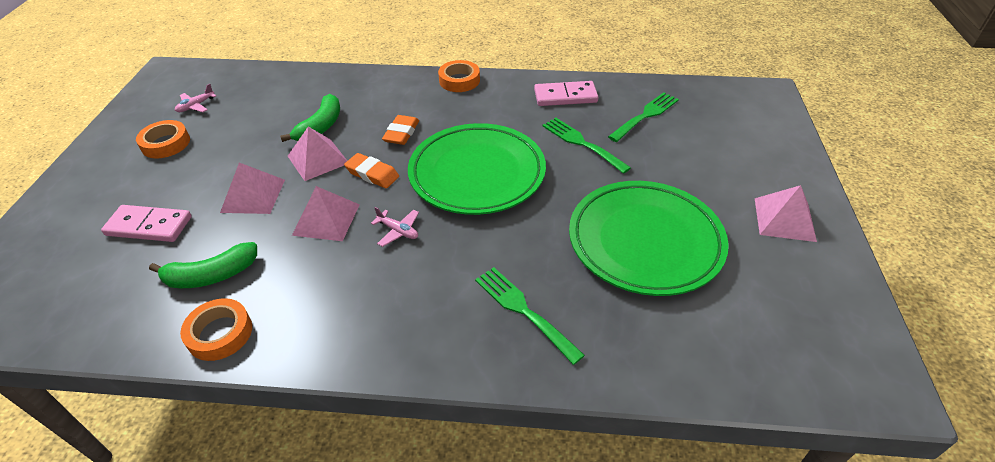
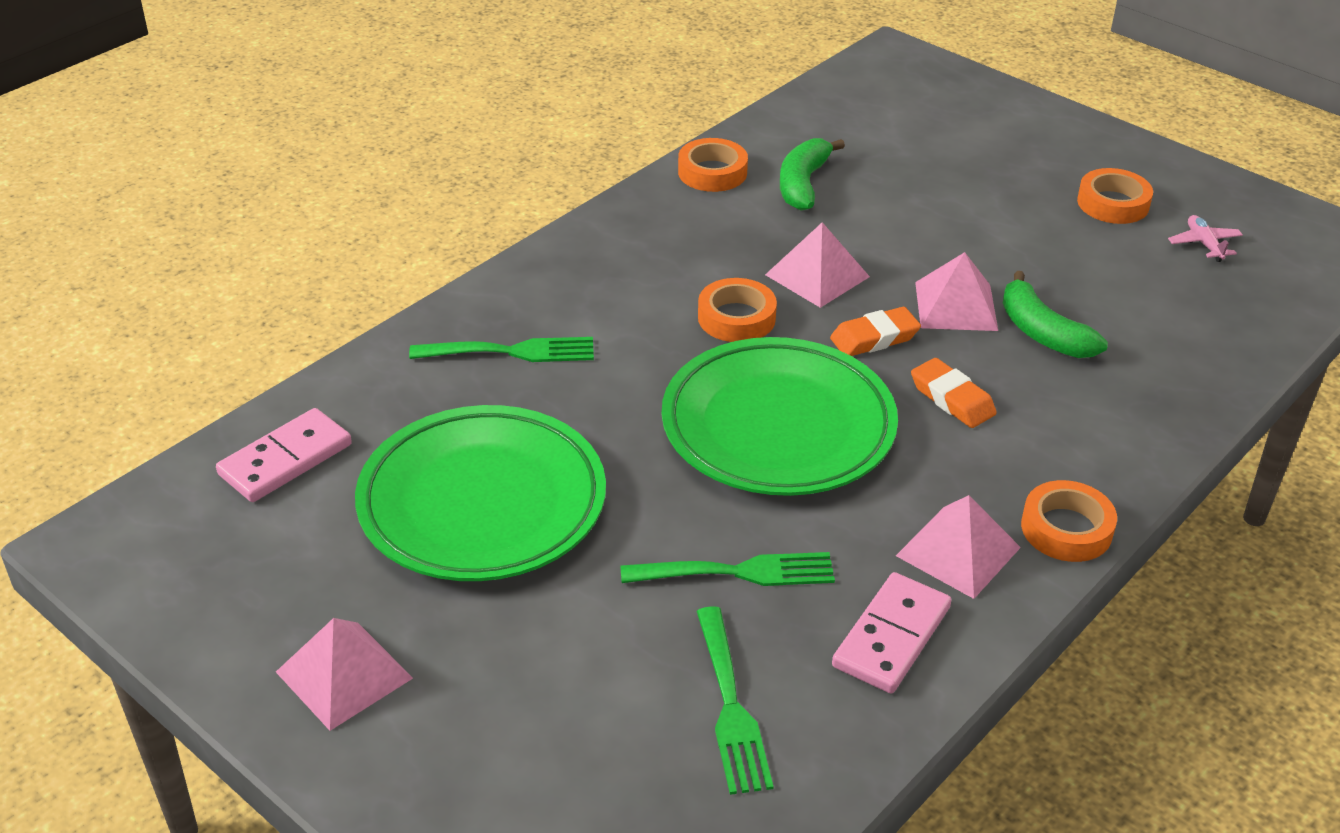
camera: 125 degrees right, 5 degrees down
(149, 226) = (933, 164): pink domino -> pink domino (285, 460)
(253, 195) = (922, 239): pink pyramid -> pink pyramid (958, 551)
(398, 231) = (736, 318): pink plane -> orange tape

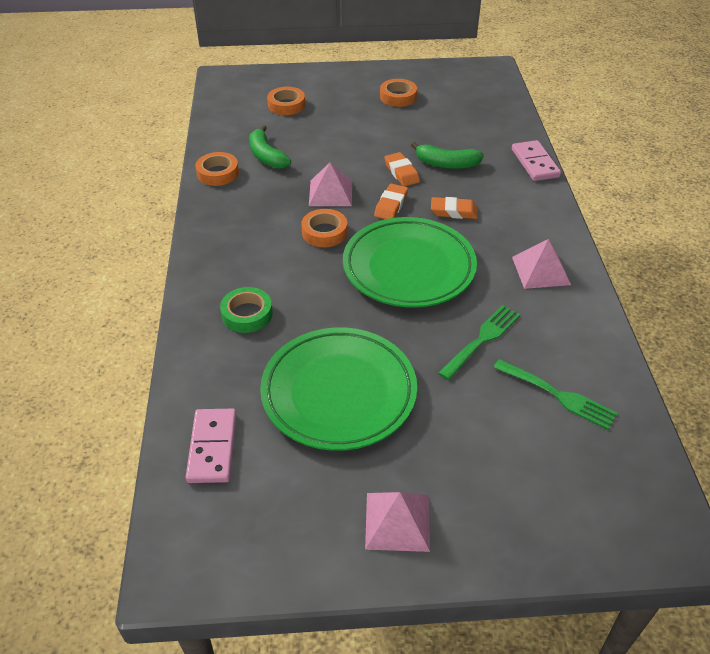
camera: 45 degrees left, 5 degrees up
(512, 351) = (247, 314): green fork -> green tape
(892, 637) = (568, 321): pink domino -> pink domino (535, 163)
(956, 306) = (401, 172): pink pyramid -> orange eraser
(1066, 529) = (560, 235): orange tape -> orange tape (286, 105)
(1204, 244) = (450, 95): pink plane -> none

